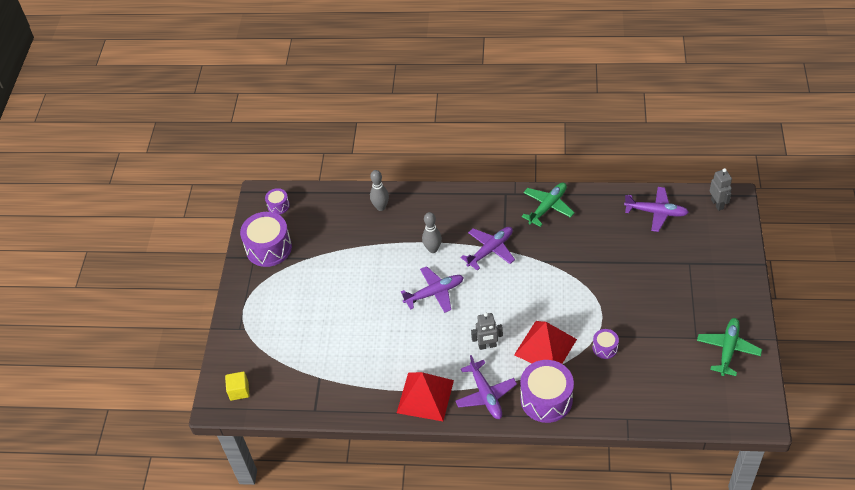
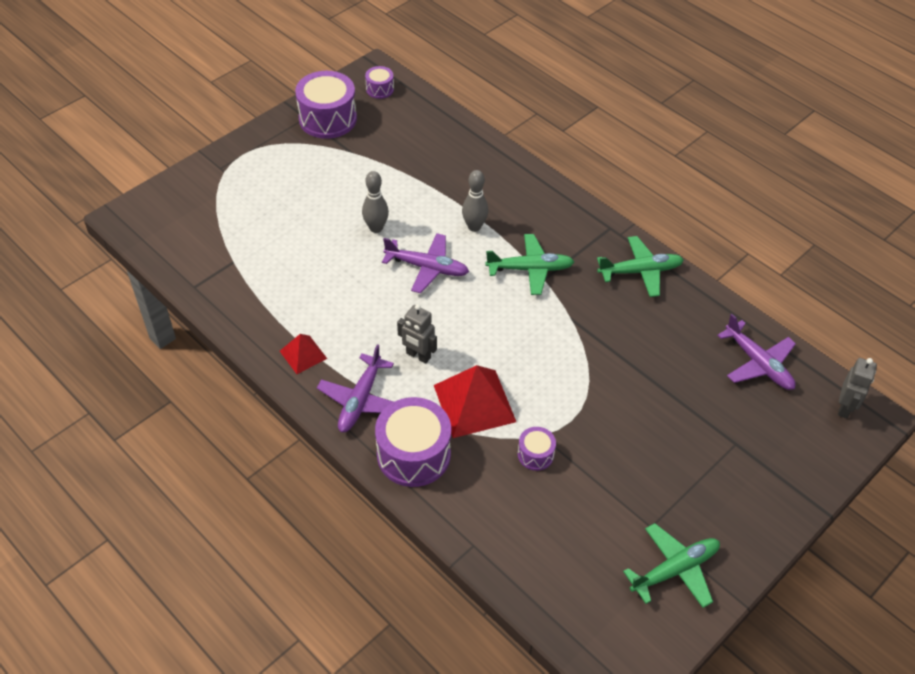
camera: 35 degrees right, 0 degrees up
(239, 391) = (155, 219): yellow cube -> none
(381, 207) = (471, 154): grey bowling pin -> grey bowling pin (376, 228)
(425, 396) = (303, 354): red pyramid -> red pyramid, size x0.55
(490, 250) = (529, 269): purple plane -> green plane

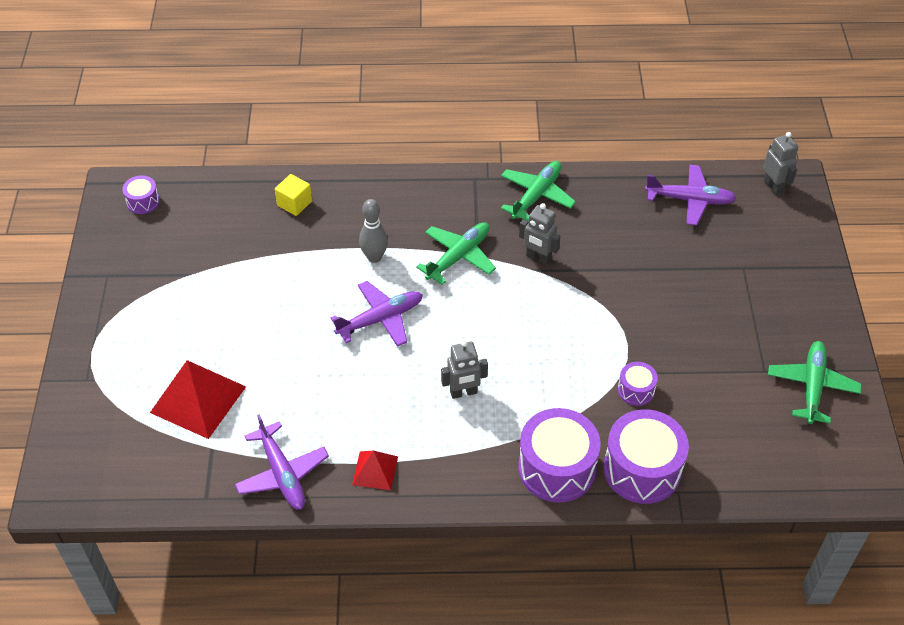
camera: 45 degrees left, 0 degrees up
(327, 119) = (130, 261): purple drum -> purple drum (642, 469)
(360, 400) = (466, 464): purple plane -> purple plane (282, 473)
(376, 228) = (297, 321): grey bowling pin -> none
(468, 156) = (294, 203): none -> yellow cube
(474, 403) = (549, 391): red pyramid -> red pyramid (198, 399)
(584, 313) = (538, 258): none -> grey robot

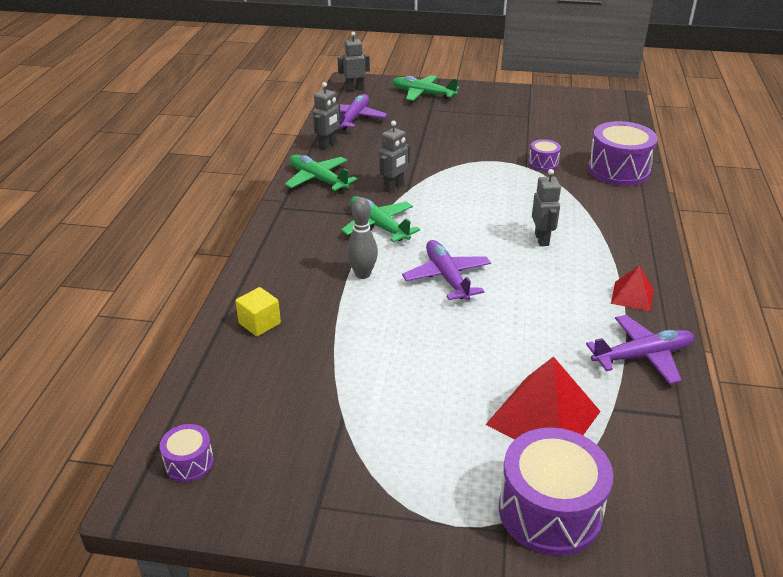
camera: 80 degrees left, 15 degrees down
(557, 468) = (620, 204): purple drum -> purple drum (550, 511)
(615, 189) = (327, 145): none -> grey robot
(812, 386) = (543, 104): green plane -> green plane (423, 94)

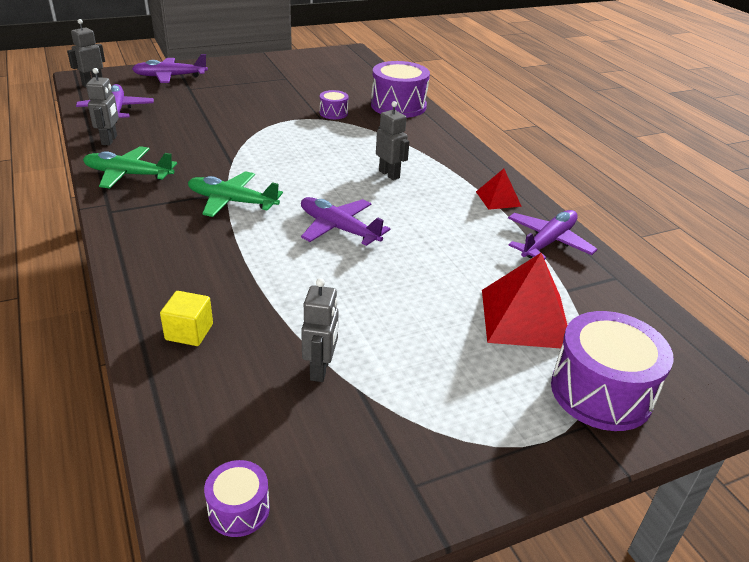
camera: 35 degrees left, 0 degrees up
(362, 274) = (256, 250): grey bowling pin -> none
(393, 187) = (215, 163): grey robot -> grey robot (320, 369)
(423, 94) = (170, 76): green plane -> purple plane

